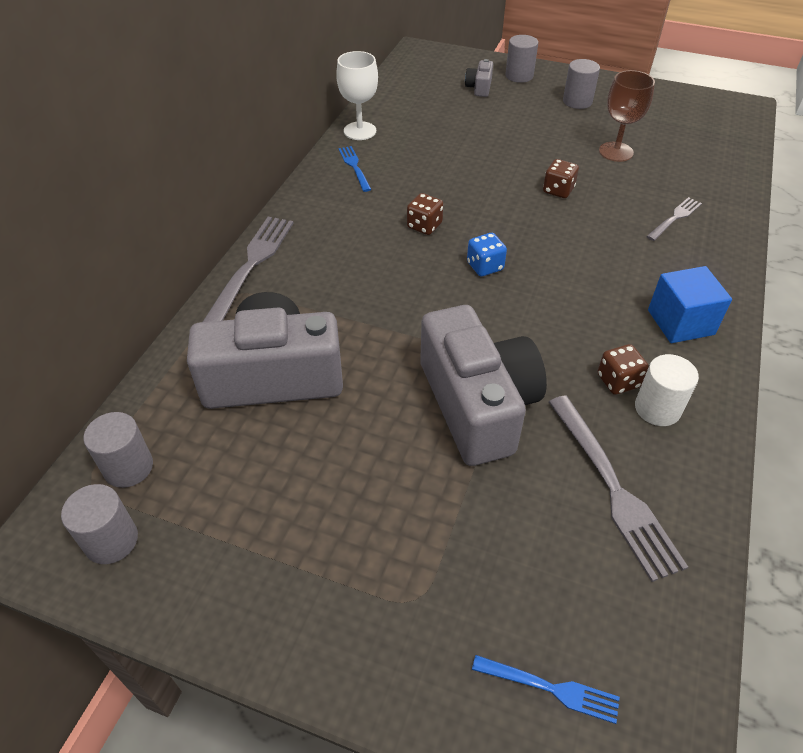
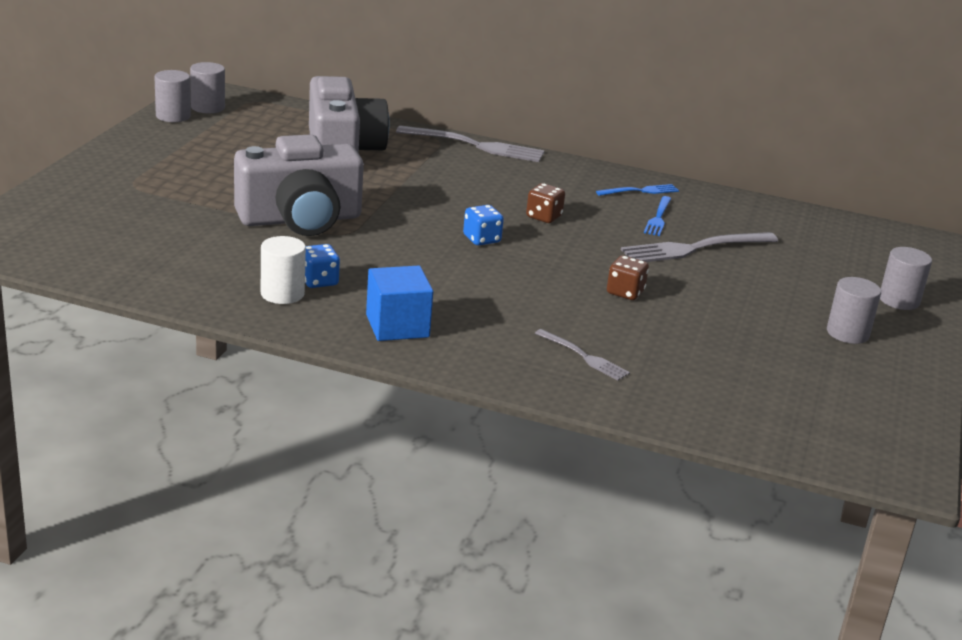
camera: 85 degrees right, 20 degrees down
(128, 467) = (264, 110): grey cylinder -> grey cylinder (173, 116)
(360, 131) = (712, 197): white goblet -> none
(479, 87) = (849, 270): grey camera -> none
(550, 688) = (53, 218): blue fork -> blue fork (658, 218)
(613, 488) = (201, 261): grey fork -> grey fork (695, 248)
(616, 152) = (724, 341): brown goblet -> none
(618, 381) = (319, 281): brown dice -> blue dice

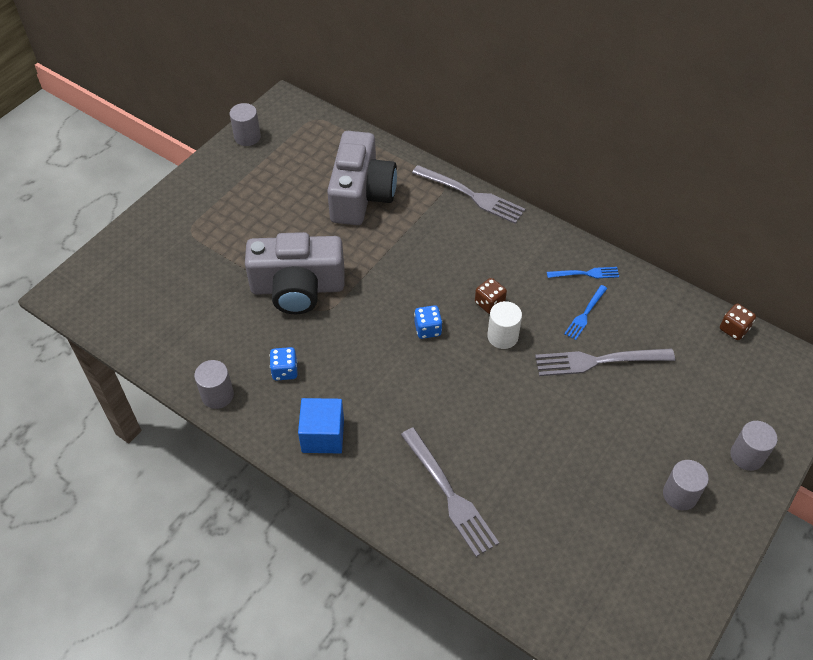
camera: 20 degrees right, 25 degrees up
(208, 107) = (277, 126): grey cylinder -> grey cylinder (217, 395)
(282, 294) = (253, 384): white cylinder -> white cylinder (502, 336)
(584, 356) = (449, 494): grey fork -> grey fork, size x1.80
(625, 292) = (515, 415): brown dice -> brown dice (734, 329)

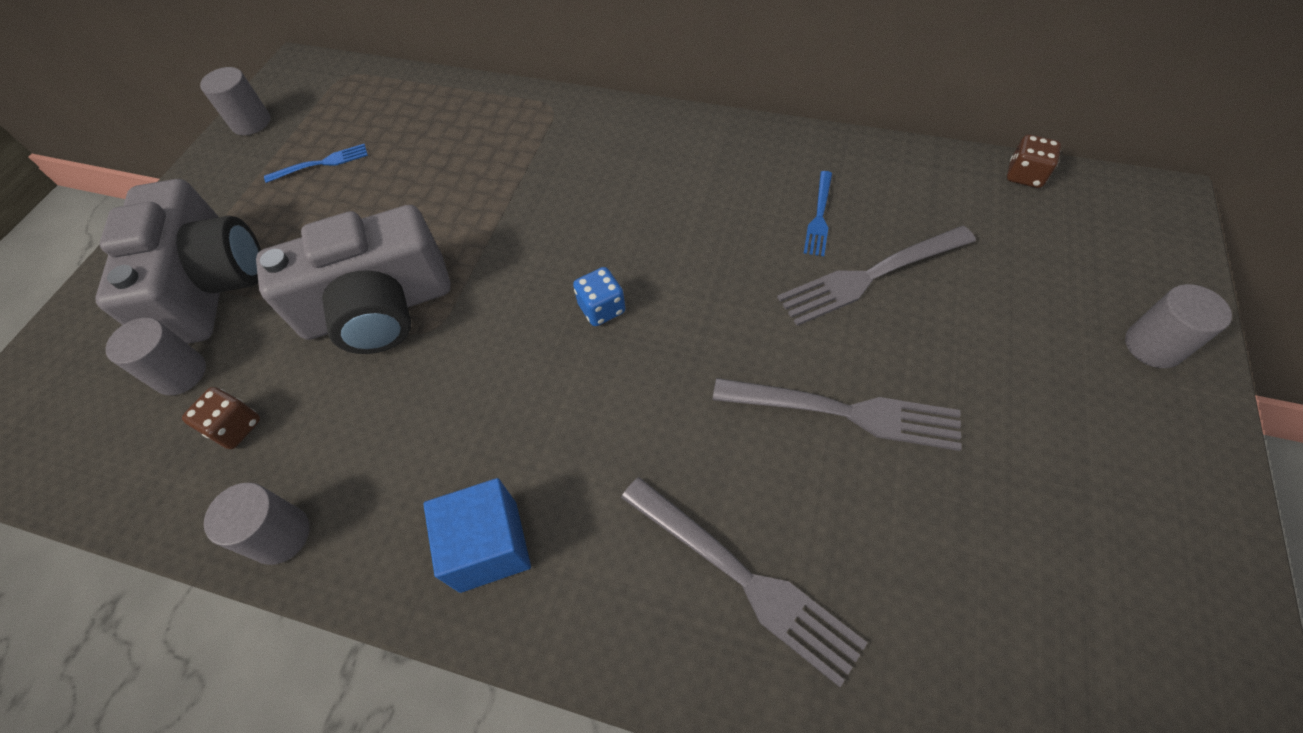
camera: 15 degrees left, 5 degrees up
(285, 371) = (391, 450): blue dice -> none
(361, 195) = (439, 151): grey camera -> grey camera (211, 286)
(471, 195) = (594, 110): grey fork -> grey fork (844, 412)
(489, 303) = (678, 243): brown dice -> brown dice (235, 427)
(502, 336) = (717, 284): white cylinder -> none
(585, 273) = (793, 163): blue fork -> blue fork (321, 163)
(680, 495) = (1099, 442): grey cylinder -> grey cylinder (180, 373)

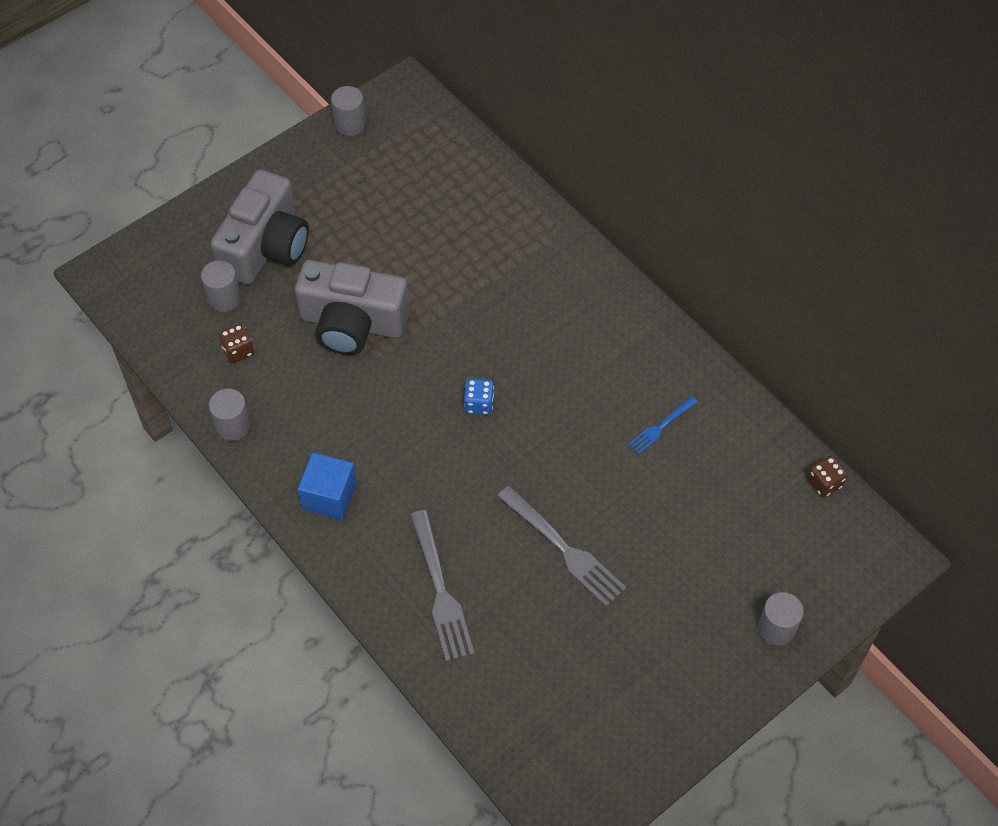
camera: 30 degrees right, 0 degrees up
(321, 163) = (377, 189): blue fork -> none
(871, 276) = (655, 484): grey fork -> none

